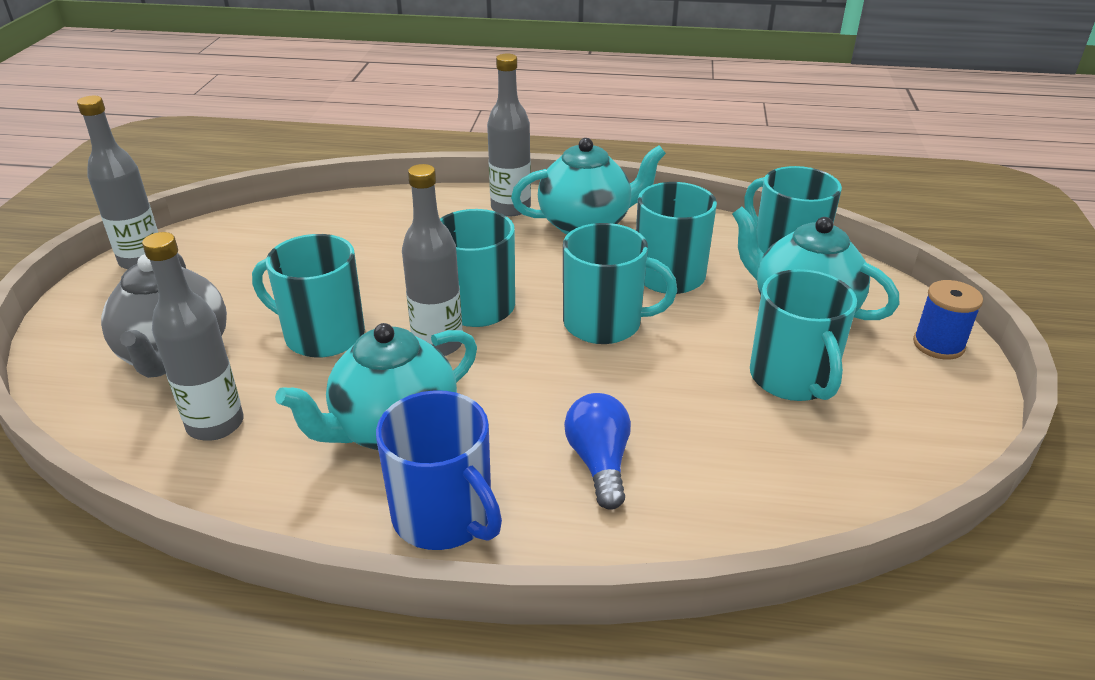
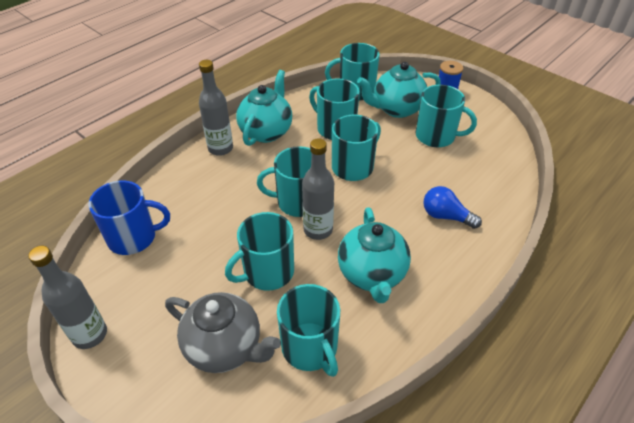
camera: 55 degrees left, 10 degrees up
(215, 424) = (310, 348): grey bottle -> turquoise mug
(444, 516) = (445, 281): blue mug -> blue mug (133, 237)

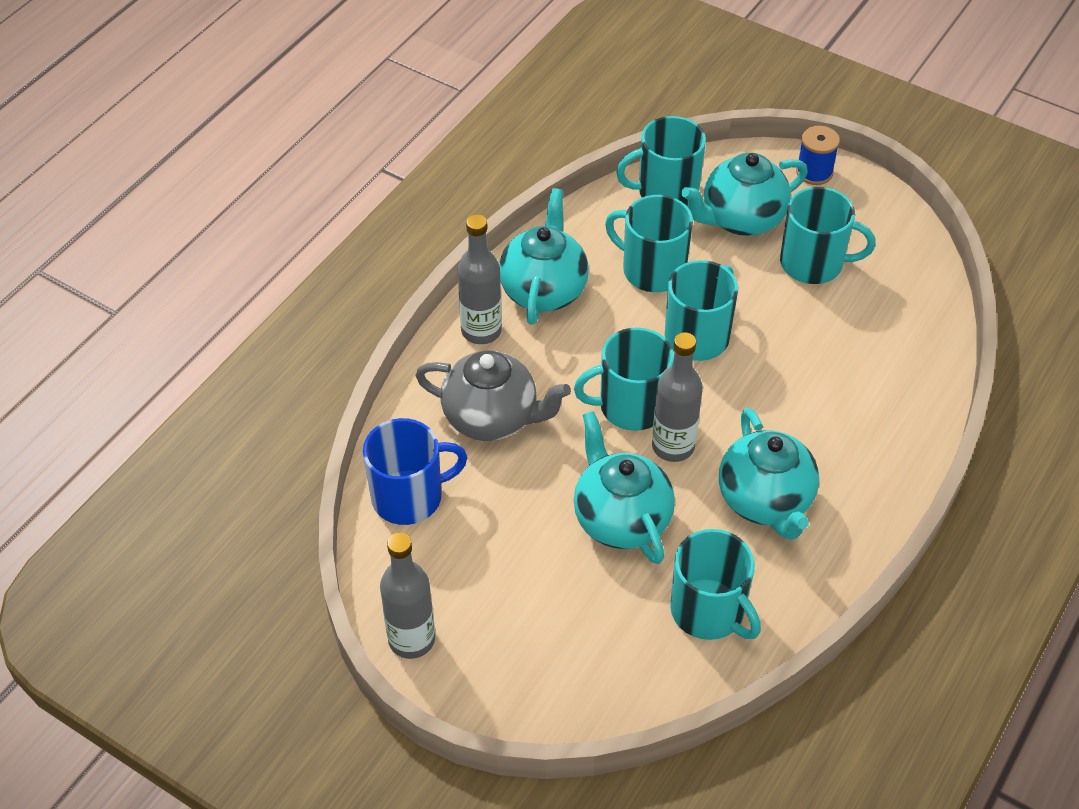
camera: 10 degrees left, 5 degrees up
(225, 347) = (598, 627): grey teapot -> grey teapot (492, 418)
(267, 272) = (620, 519): turquoise mug -> turquoise teapot
(445, 216) = (850, 399): blue light bulb -> none

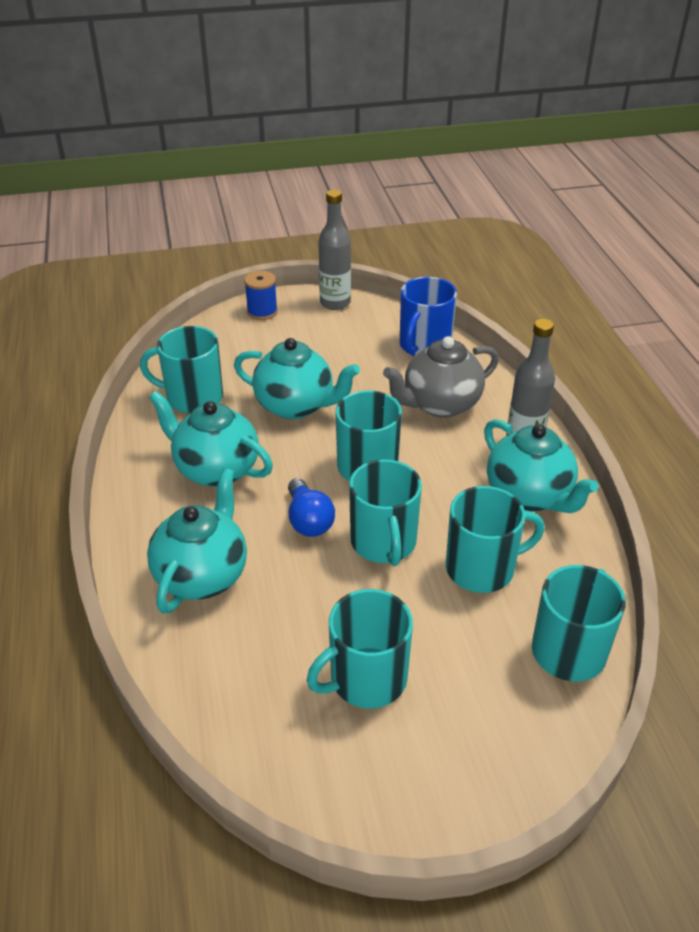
camera: 135 degrees right, 10 degrees down
(673, 446) = (312, 461): grey bottle -> none
(735, 394) = (308, 520): none -> blue light bulb
(741, 219) = (476, 674): turquoise teapot -> turquoise teapot (202, 575)
(814, 172) = (478, 796): blue spool -> blue spool (262, 312)

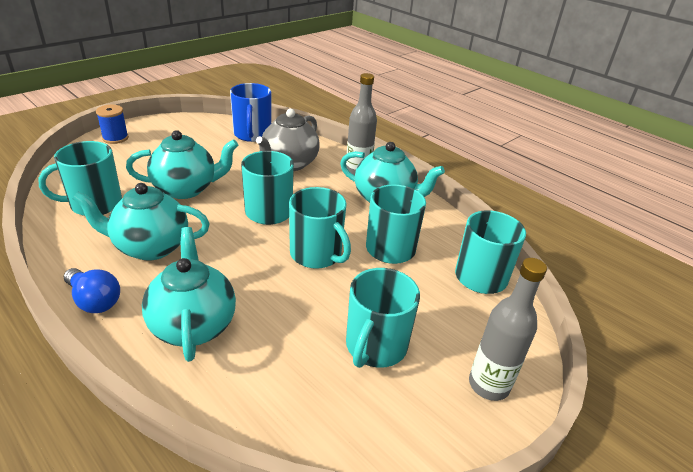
camera: 35 degrees left, 5 degrees down
(308, 520) = (252, 258): blue light bulb -> blue light bulb (94, 300)
(335, 303) = (169, 123): grey bottle -> grey bottle (488, 385)

